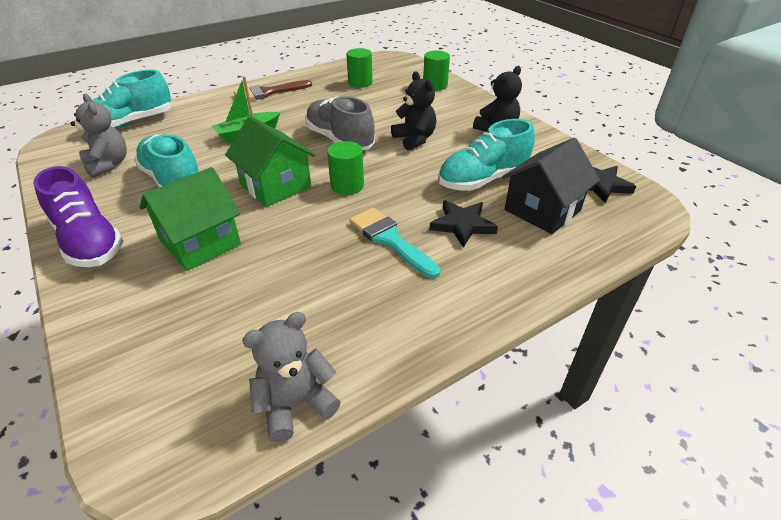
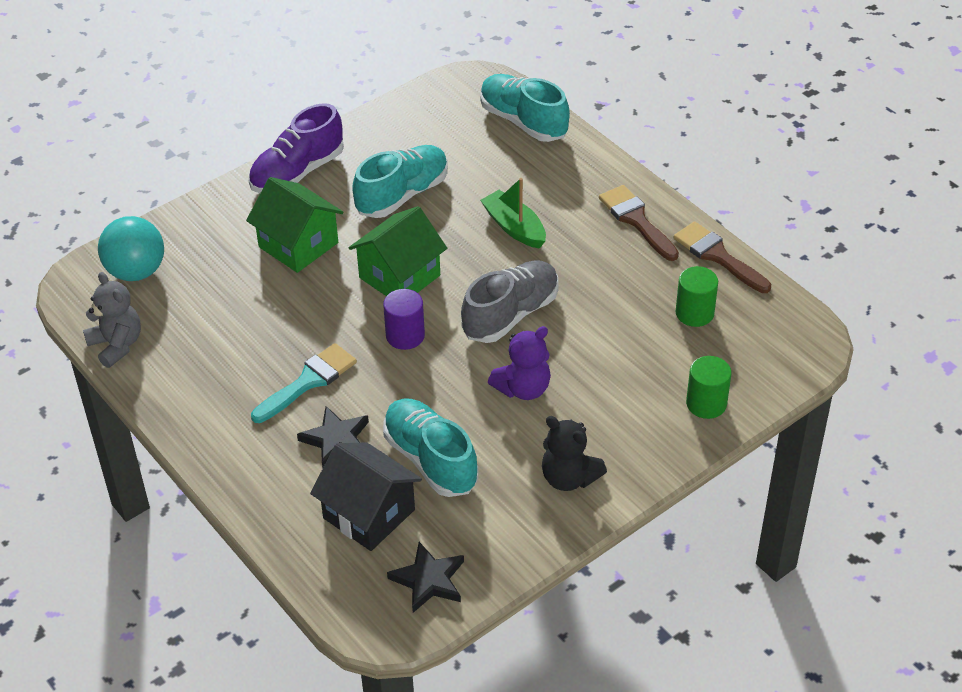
camera: 85 degrees right, 5 degrees up
(108, 165) = (428, 137): grey teddy bear -> none
(165, 386) = (136, 271): none -> turquoise ball
(314, 73) = (718, 256): none -> brown brush
(347, 186) = (405, 335): green cylinder -> purple cylinder
(414, 139) = (523, 388): black teddy bear -> purple teddy bear

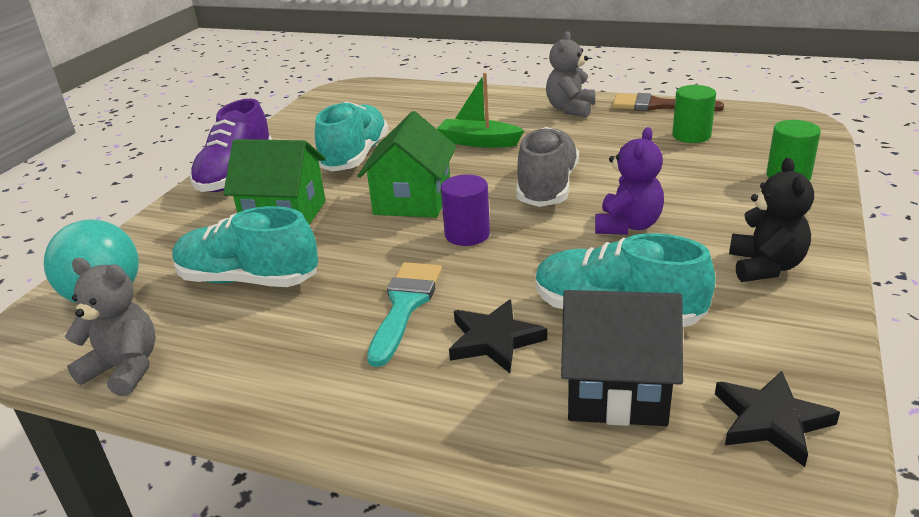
camera: 30 degrees left, 15 degrees down
(523, 121) = (411, 94): turquoise shoe -> turquoise shoe (248, 280)
(569, 478) = (765, 266): black teddy bear -> black teddy bear turned 90 degrees counterclockwise
(636, 220) = (570, 109): brown brush -> grey teddy bear

